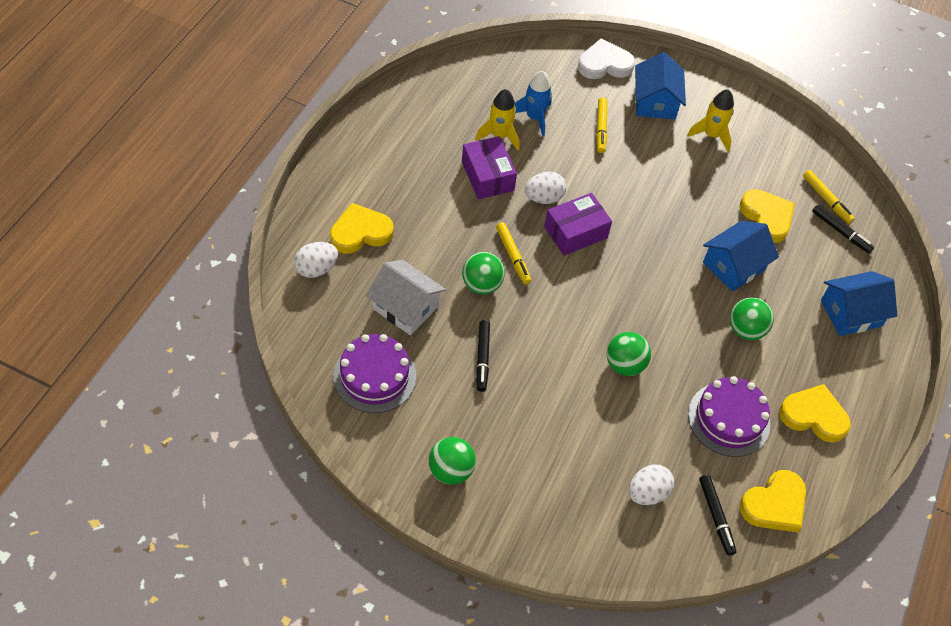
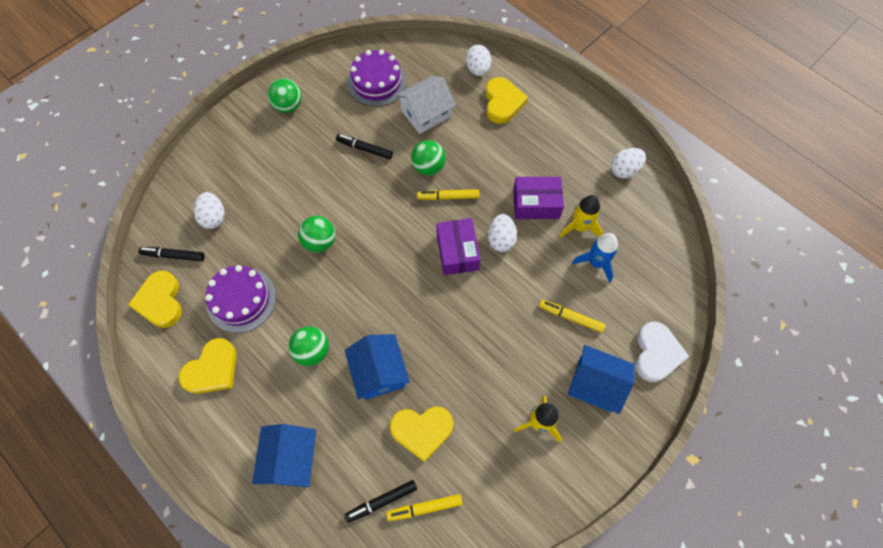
camera: 115 degrees right, 10 degrees up
(413, 109) = (624, 170): none -> white egg

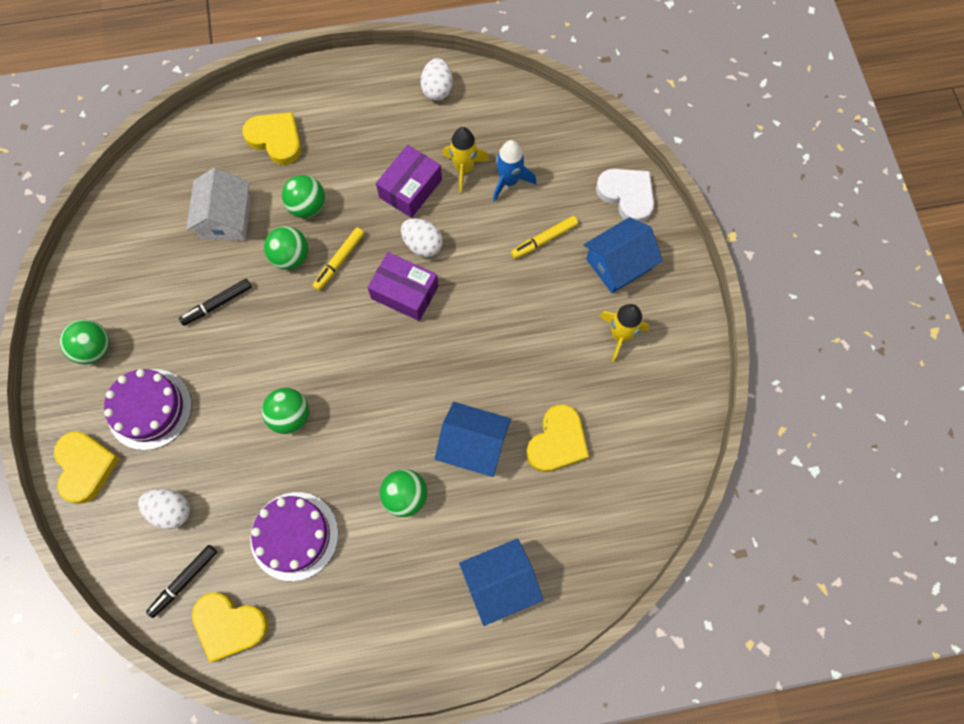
camera: 55 degrees left, 5 degrees up
(212, 369) = (351, 610): yellow heart -> yellow heart (85, 467)
(290, 459) = (500, 582): blue house -> blue house turned 60 degrees counterclockwise
(376, 82) = (145, 240): purple cake -> purple cake (149, 409)
(381, 501) = (597, 520): black marker -> none
(424, 507) = (628, 485): yellow marker -> none
(471, 152) = (307, 207): none -> green ball
(477, 69) = (217, 135): white egg -> none

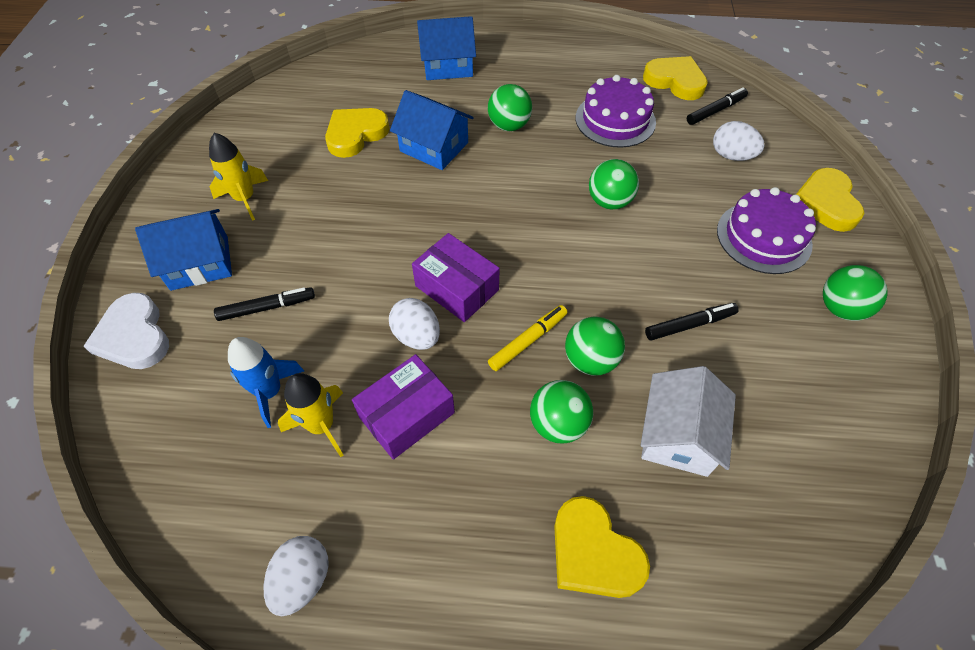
camera: 165 degrees left, 15 degrees down
(544, 240) = (267, 308): yellow marker -> black marker

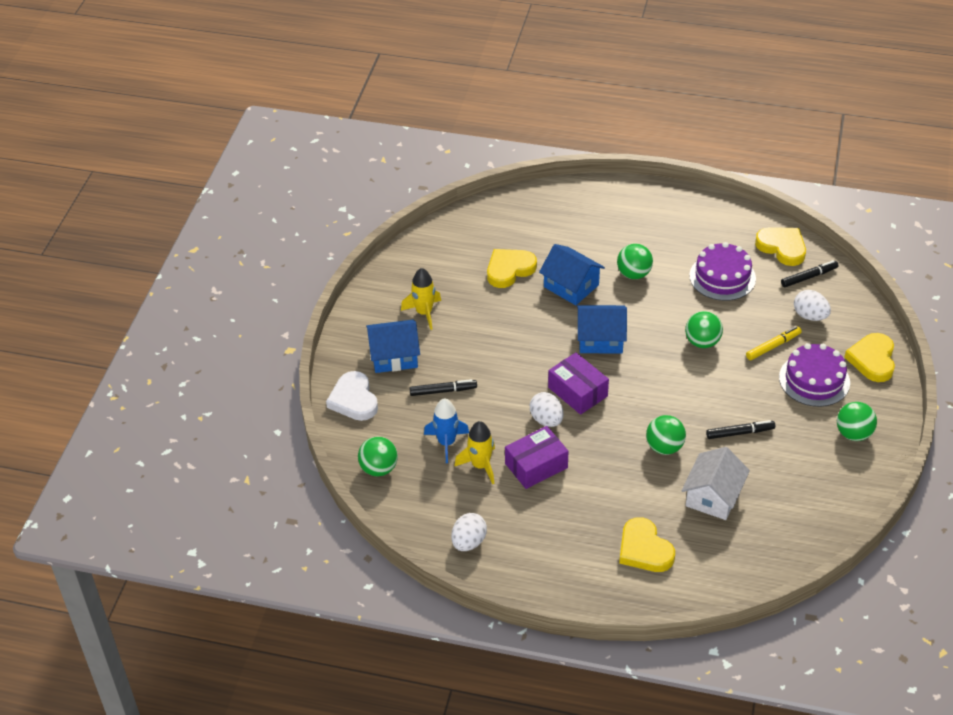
camera: 10 degrees right, 10 degrees down
(447, 65) = (589, 215): blue house -> blue house (600, 339)
(528, 341) = (623, 431): yellow marker -> yellow marker (773, 346)
(558, 424) = (635, 481): green ball -> green ball (379, 468)

